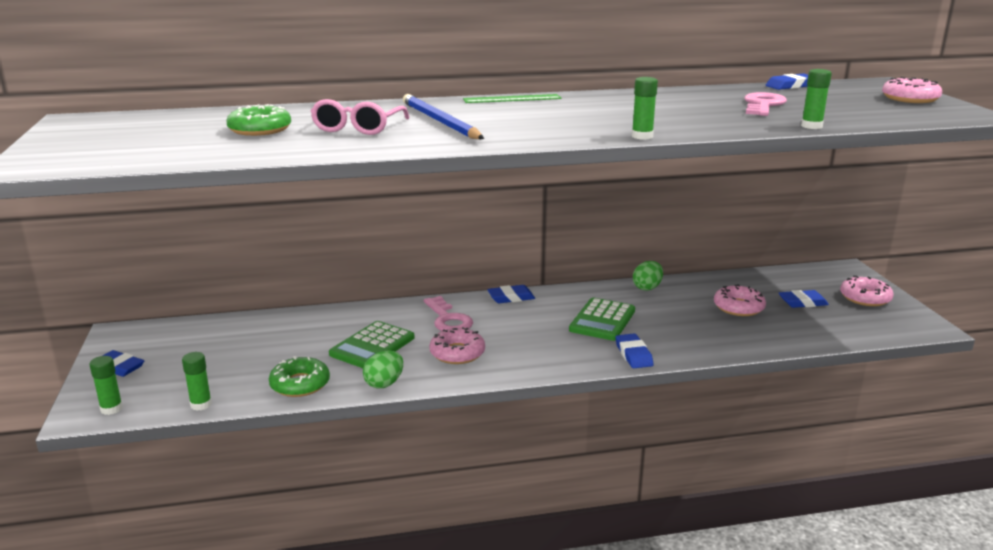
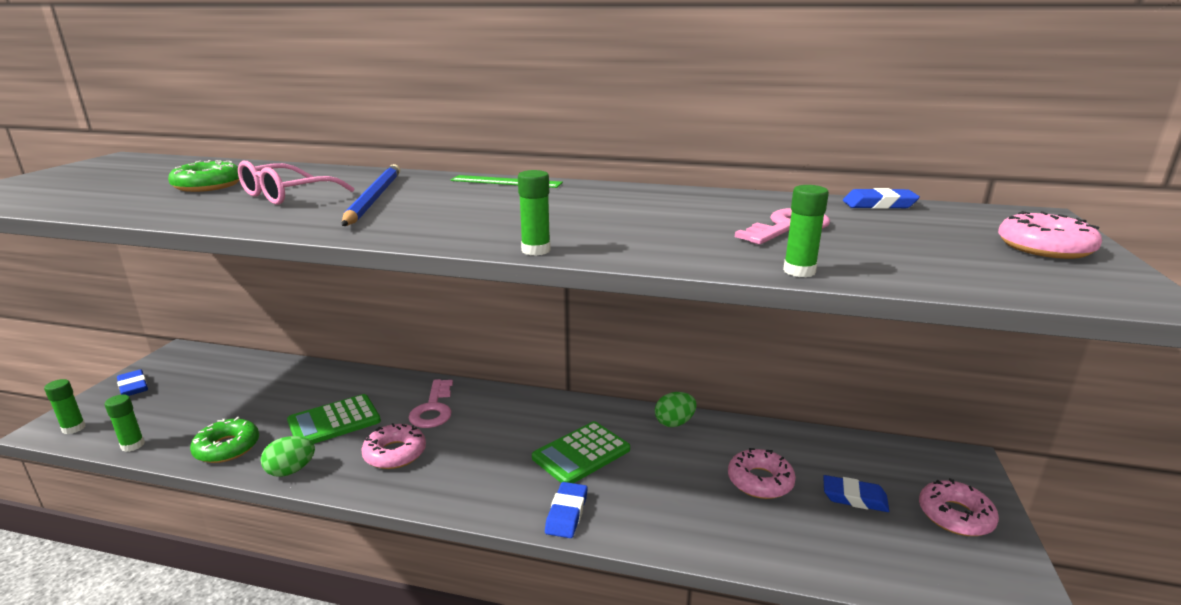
camera: 25 degrees right, 0 degrees up
(511, 297) = (519, 398): blue eraser -> none

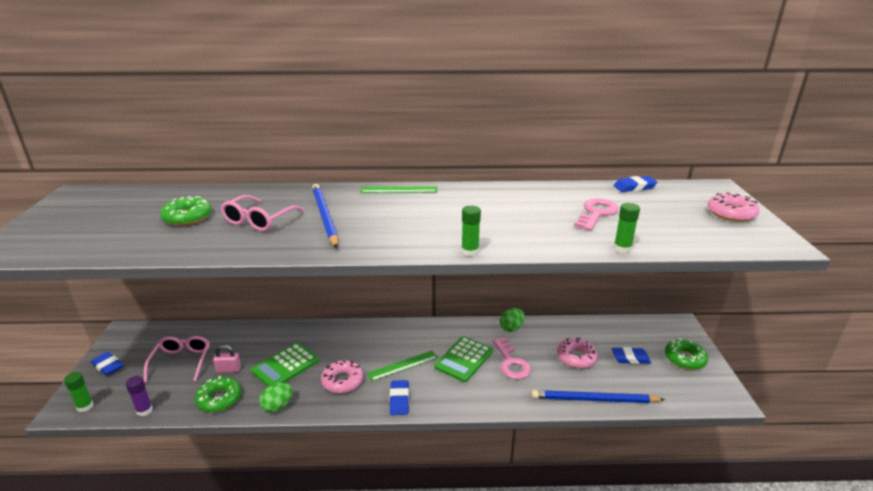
camera: 15 degrees left, 5 degrees up
(133, 445) = (144, 410): green glue stick -> purple glue stick
(216, 395) = (181, 361): none -> pink glasses
(263, 414) = (228, 369): none -> pink padlock
(433, 409) = (350, 345): pink key -> pink key (511, 363)
(489, 447) = (403, 365): none -> green ruler
(567, 513) = (474, 399): blue eraser -> blue eraser (399, 400)
(763, 551) = (594, 399): none -> blue pencil
(955, 515) = (684, 359): pink donut -> green donut

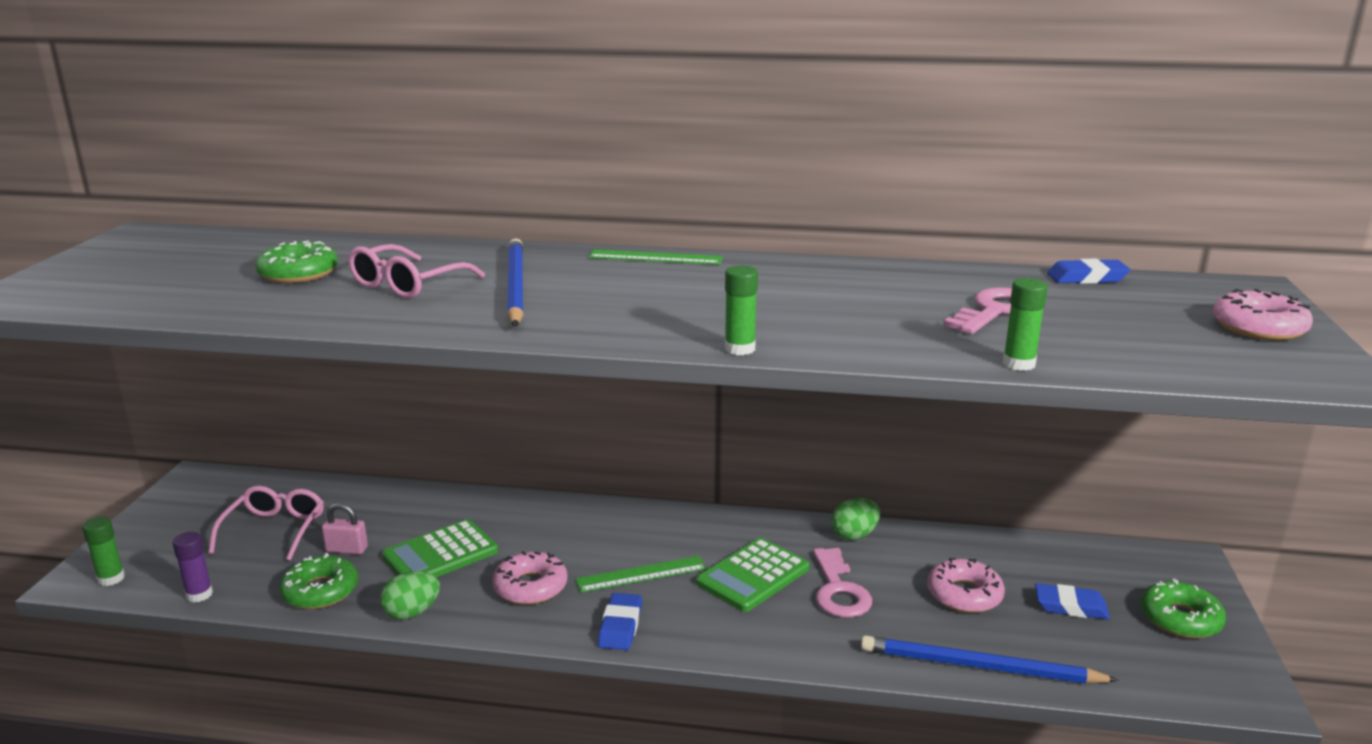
camera: 10 degrees right, 5 degrees down
(108, 366) = (160, 524): blue eraser -> none

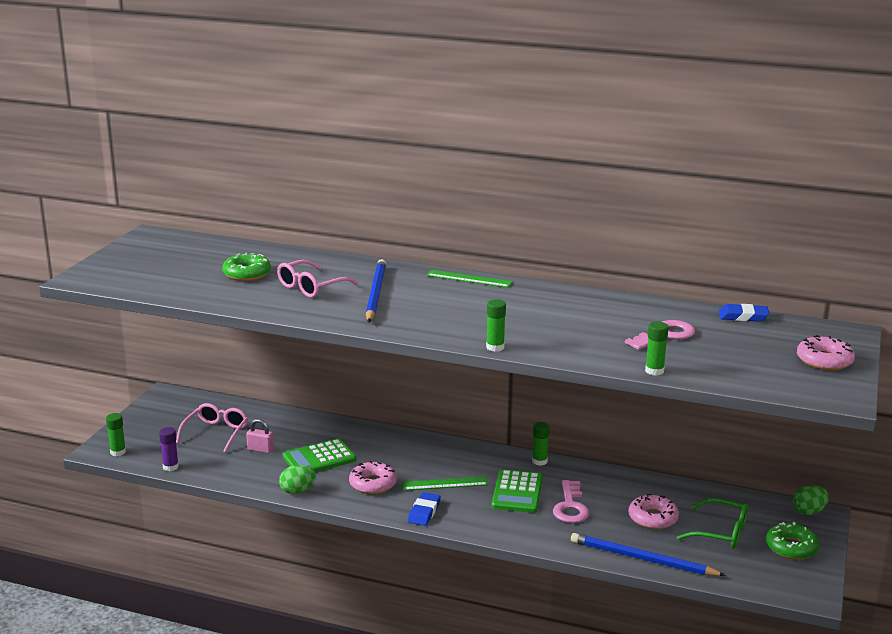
camera: 10 degrees right, 0 degrees up
(320, 591) = (243, 472): green donut -> none
(753, 576) = (517, 492): green calculator -> green calculator turned 45 degrees counterclockwise
(769, 523) = (539, 461): none -> green glue stick
(854, 535) = (595, 474): green egg -> green egg (808, 512)
(1070, 606) = (721, 532): blue eraser -> green glasses

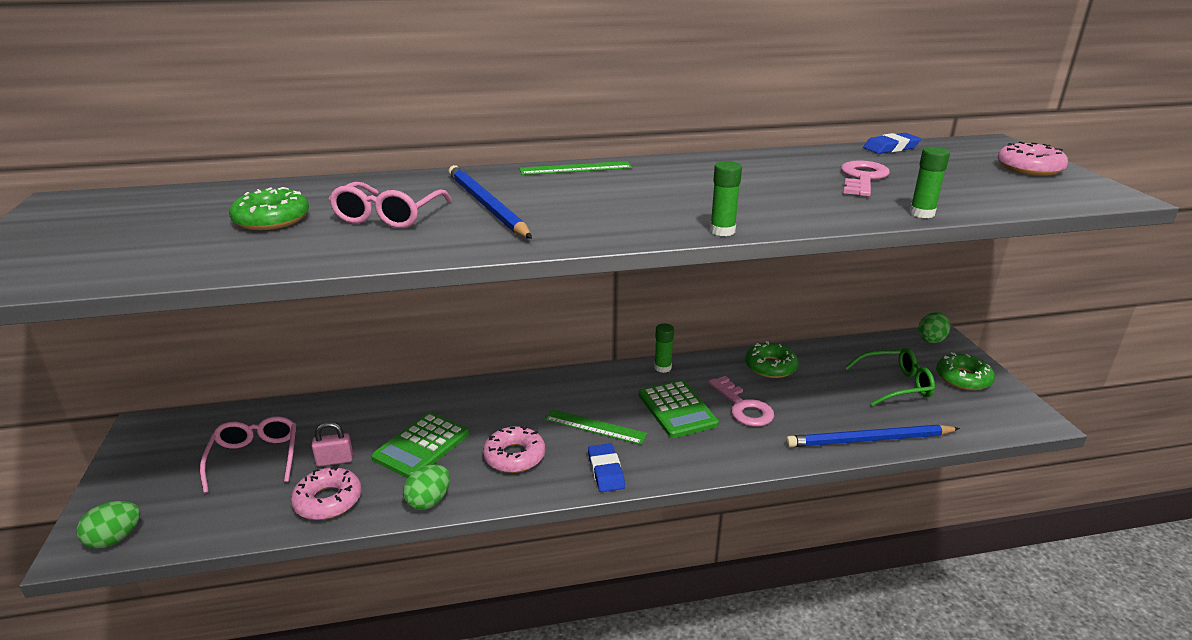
camera: 30 degrees left, 5 degrees up
(118, 452) = (115, 539): green glue stick -> green egg
(170, 467) = (218, 532): purple glue stick -> none
(445, 484) = (594, 426): green ruler -> green ruler turned 60 degrees clockwise
(629, 487) = (770, 366): none -> green donut
(653, 518) = (826, 391): pink donut -> pink donut (328, 500)

